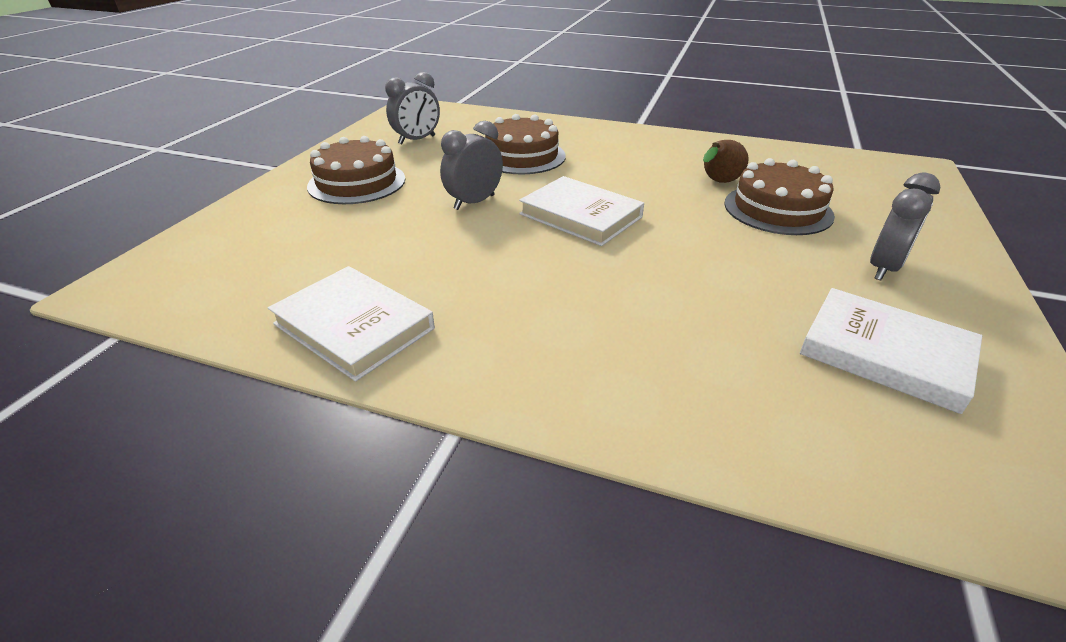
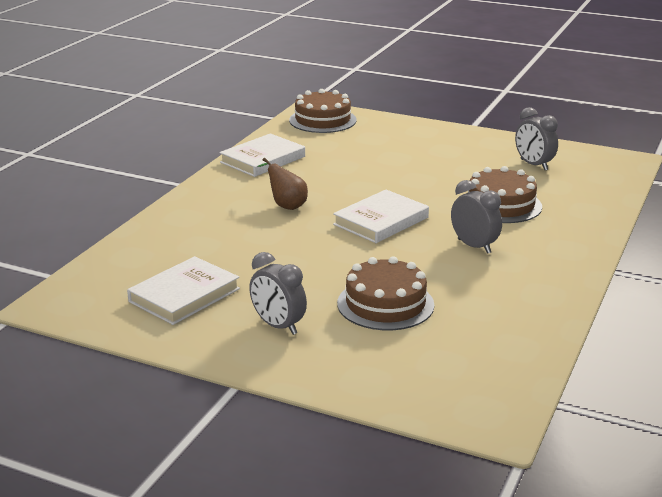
camera: 95 degrees right, 10 degrees down
(357, 182) = (441, 149): brown cake -> brown cake (322, 120)
(474, 202) = (406, 186): grey clock -> grey clock (474, 246)
(718, 182) = (444, 286): brown pear -> brown pear (286, 205)

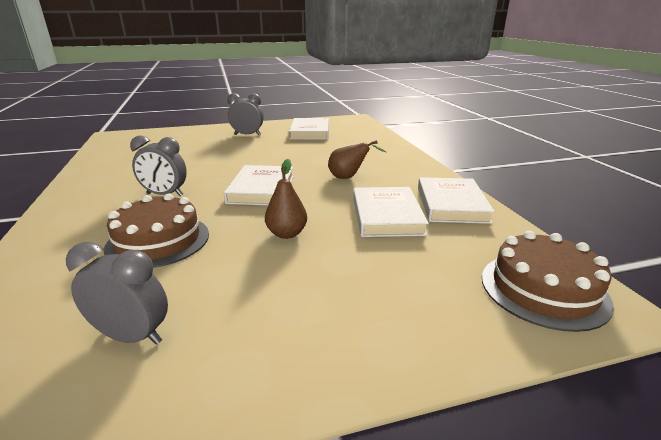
camera: 140 degrees right, 0 degrees up
(323, 168) = (386, 216): none -> white book
(385, 304) = (202, 152): brown cake -> none
(409, 180) = (286, 234): none -> brown pear

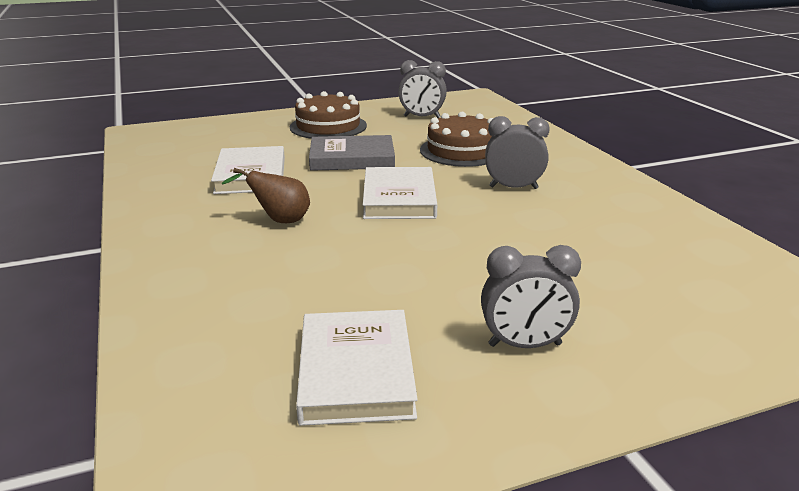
camera: 175 degrees right, 0 degrees up
(286, 234) = (352, 158): brown pear -> grey book
(451, 204) = (167, 189): white book -> none
(543, 289) = (168, 137): brown cake -> brown cake (328, 126)

